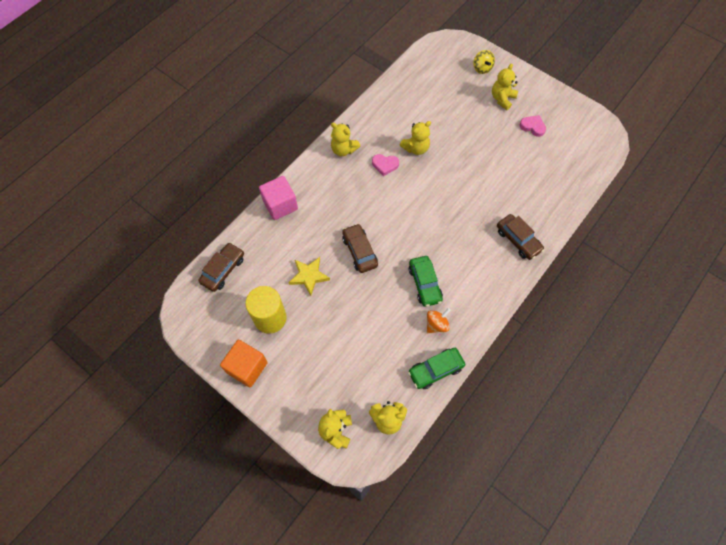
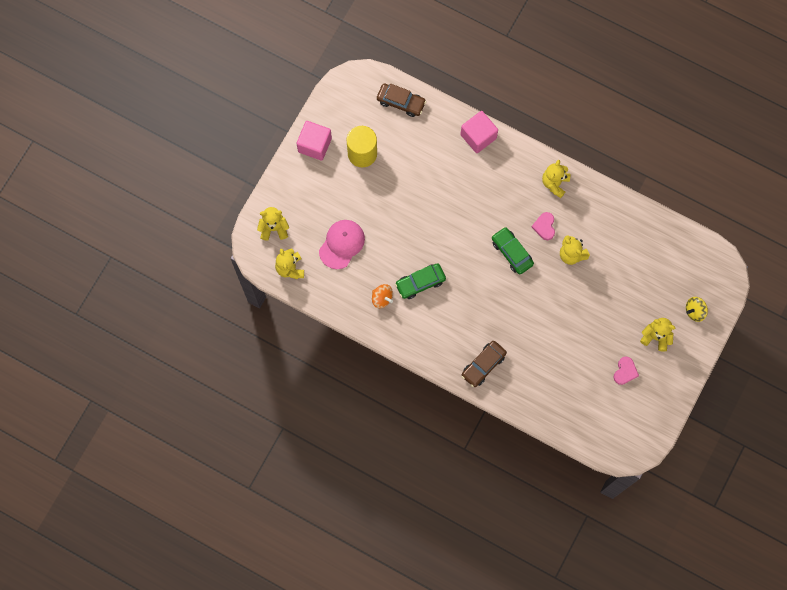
camera: 80 degrees right, 10 degrees up
(247, 367) = (314, 145): orange cube -> pink cube
(309, 276) = (408, 178): yellow star -> none
(360, 251) = (442, 219): brown car -> none
(369, 357) = (341, 244): none -> pink cap
(435, 370) = (339, 302): green car -> green car (512, 252)

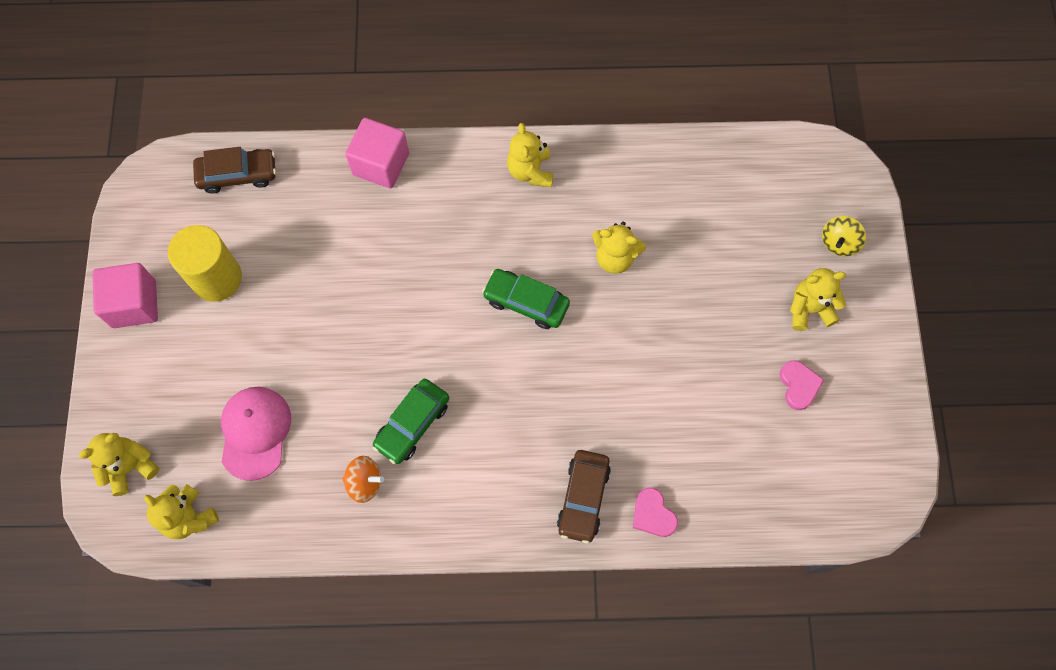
camera: 30 degrees left, 5 degrees down
(544, 227) = (552, 239): pink heart -> pink heart (653, 514)

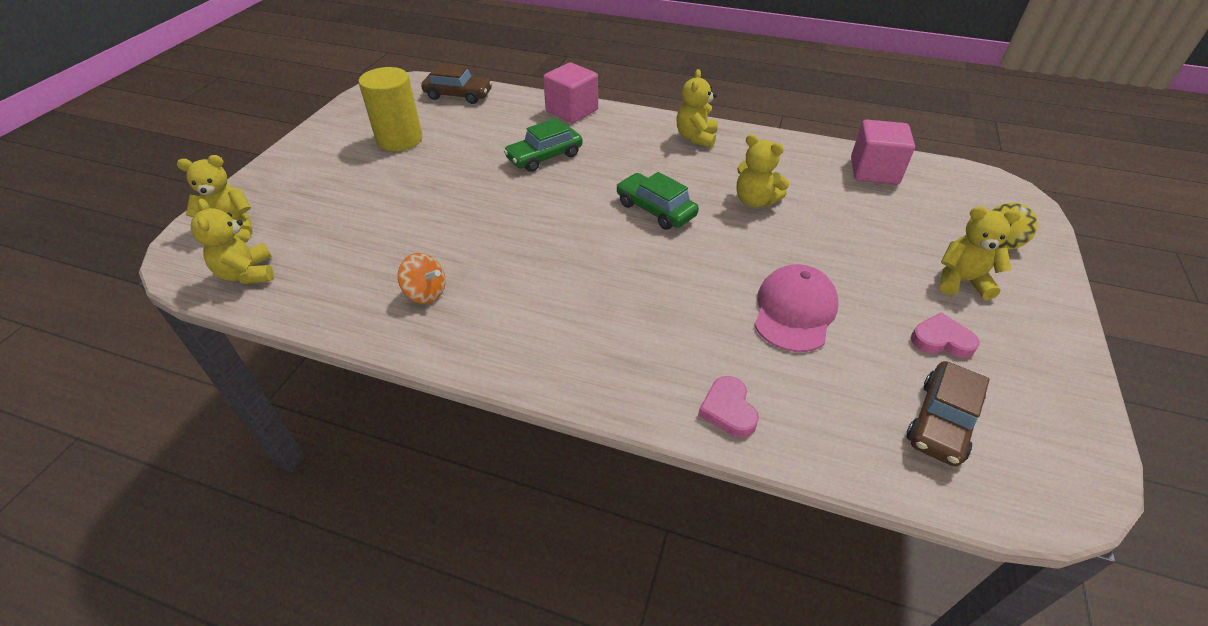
camera: 20 degrees right, 25 degrees down
(134, 304) = (326, 139): pink cube -> pink cube (874, 171)
(255, 432) = (354, 233): pink cap -> pink cap (794, 311)
(412, 424) = (500, 263): green car -> green car (544, 157)
(583, 498) = (649, 370): brown car -> brown car (941, 421)
(798, 385) = (941, 340): pink heart -> pink heart turned 90 degrees counterclockwise

